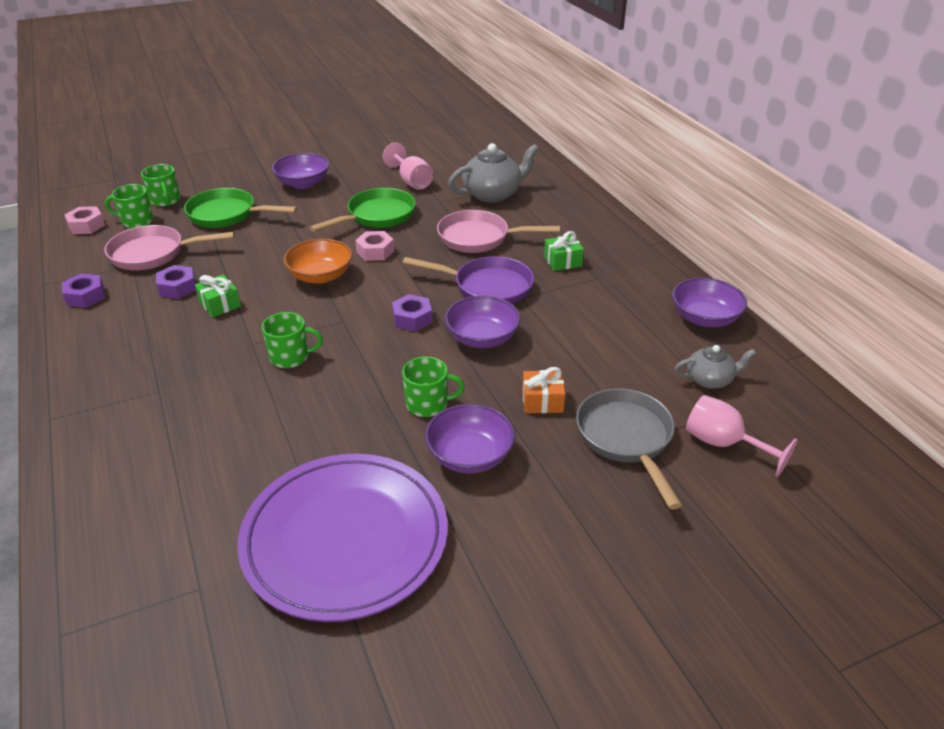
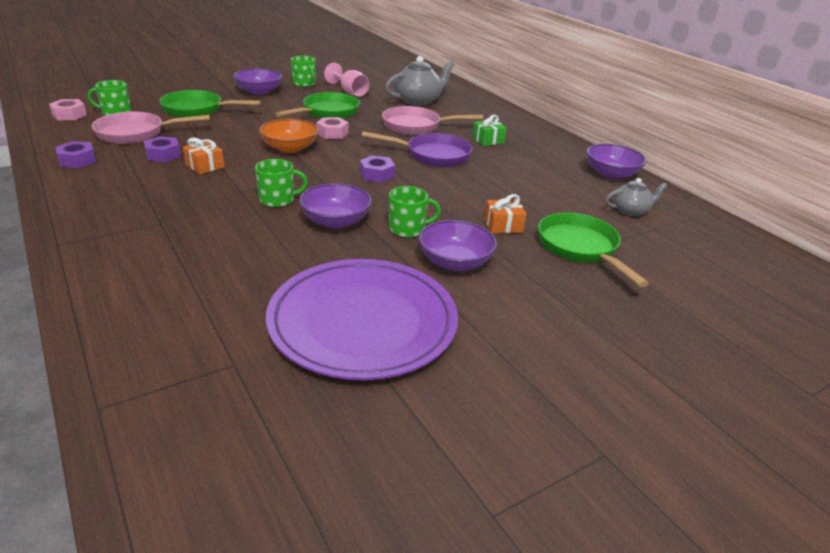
camera: 10 degrees left, 5 degrees down
(165, 200) = (139, 100): green mug -> green mug (304, 83)
(220, 304) = (205, 166): green gift -> orange gift
(482, 338) = (439, 186): purple bowl -> purple bowl (335, 221)
(626, 439) = (580, 248): grey pan -> green pan
(723, 444) = (657, 250): pink goblet -> none

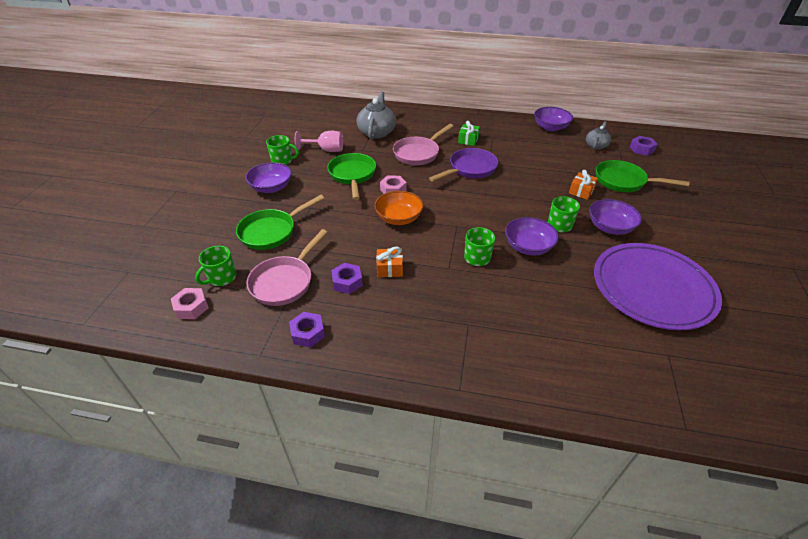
camera: 45 degrees left, 10 degrees up
(377, 175) = (477, 202): purple nut -> purple nut (641, 149)

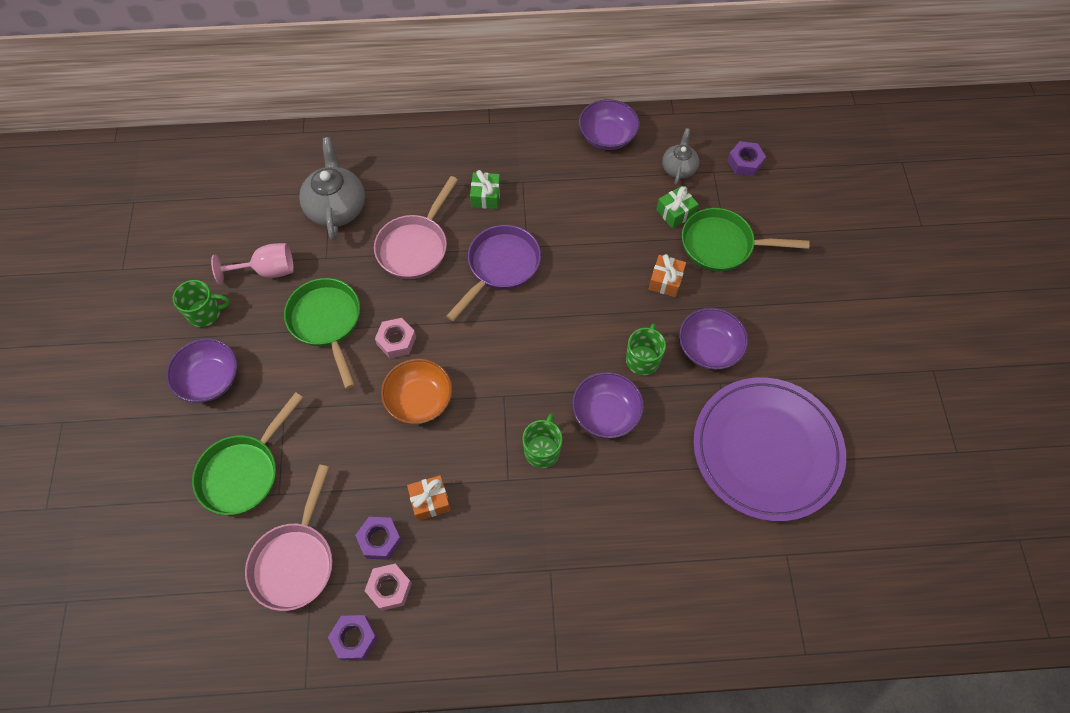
camera: 15 degrees left, 20 degrees up
(191, 307) = (185, 638): pink nut -> pink nut (389, 588)
(221, 277) = (205, 577): green mug -> none
(591, 163) = (675, 212): none -> green gift

